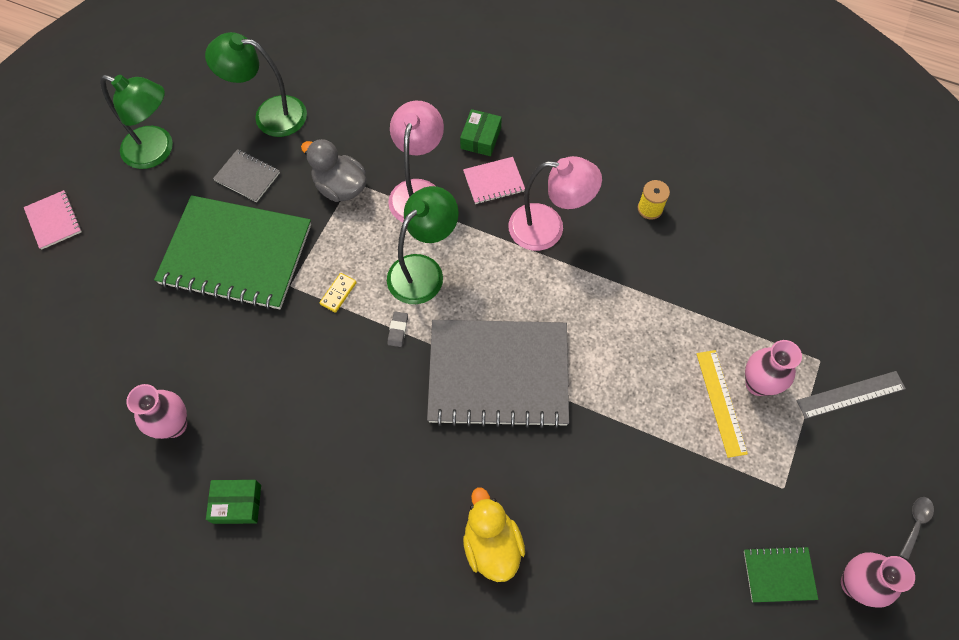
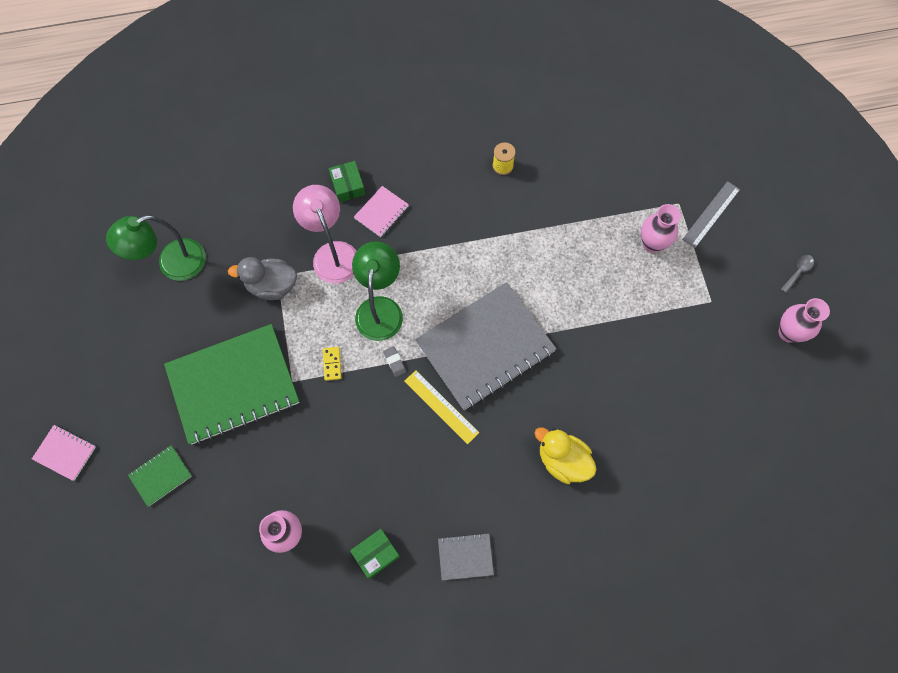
camera: 35 degrees left, 5 degrees up
(157, 151) = (104, 347): green lamp -> none
(247, 177) = (194, 322): grey notebook -> grey notebook (465, 557)
(548, 228) = (444, 223): pink lamp -> none
(721, 402) = (638, 271): yellow ruler -> yellow ruler (441, 406)
(779, 574) = (743, 357): green notebook -> green notebook (161, 476)
(915, 523) = (798, 272): grey spoon -> grey spoon turned 45 degrees clockwise

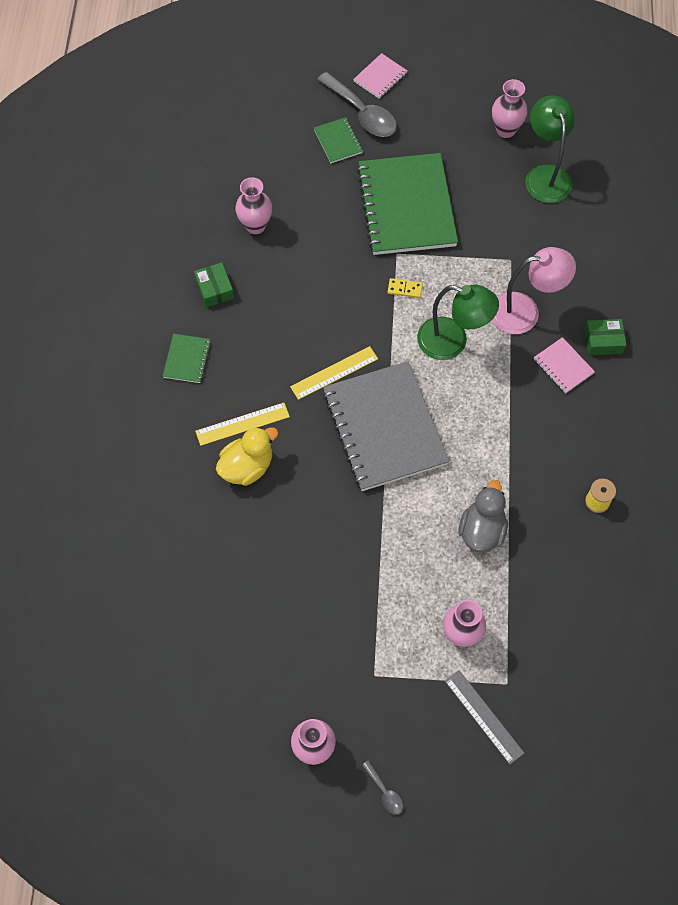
camera: 105 degrees right, 5 degrees down
(118, 460) = (361, 113): none -> grey spoon
(121, 311) = (505, 130): none -> pink vase
(272, 286) = (501, 253): grey duck -> grey duck (482, 530)
(394, 362) = (391, 342): grey eraser -> none
(465, 557) = (187, 359): grey notebook -> green notebook
(520, 478) = (242, 424): none -> yellow ruler

